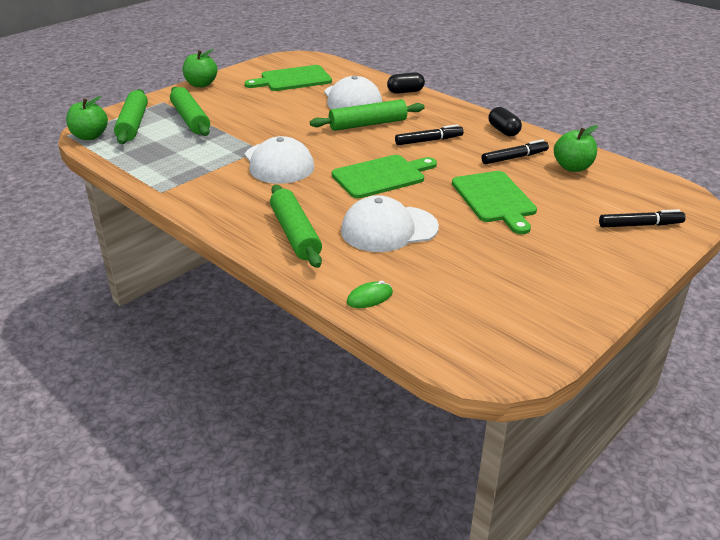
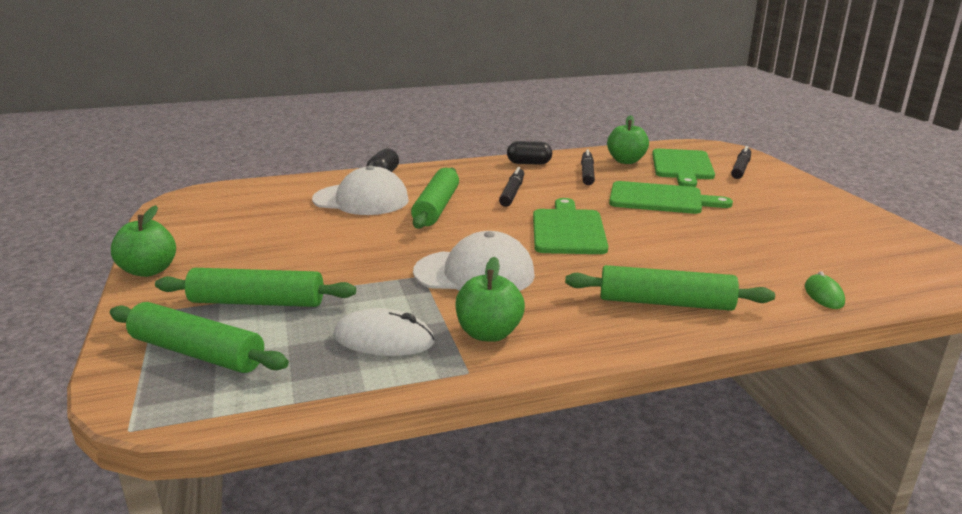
camera: 60 degrees left, 10 degrees down
(90, 136) = (176, 404): green apple -> green apple (489, 333)
(177, 161) = (384, 339): none -> white mouse
(292, 79) = (248, 214): green cutting board -> green cutting board (682, 166)
(389, 229) = (687, 253): white cap -> none

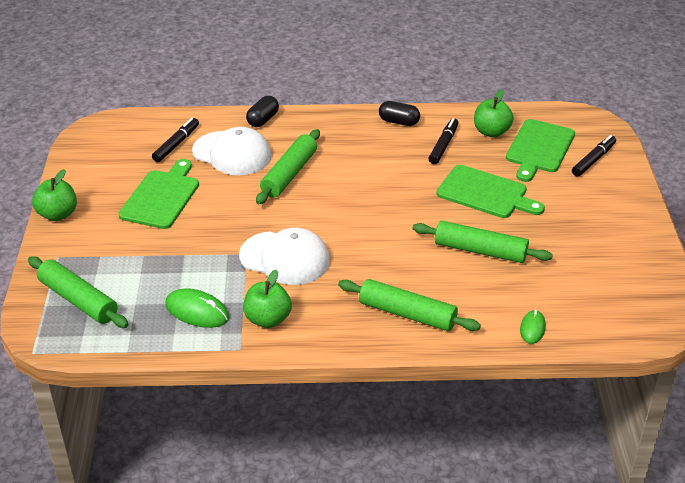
camera: 15 degrees right, 15 degrees up
(257, 302) = (125, 260): green rolling pin -> green rolling pin (480, 250)
(384, 339) = (197, 311): white mouse -> green mouse
(512, 193) = (361, 164): black marker -> black marker (176, 144)
(568, 230) = (382, 221): green cutting board -> green cutting board (161, 197)

